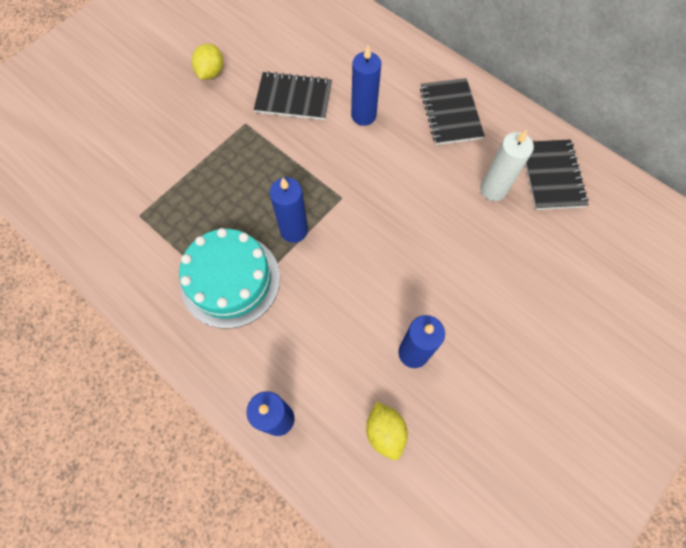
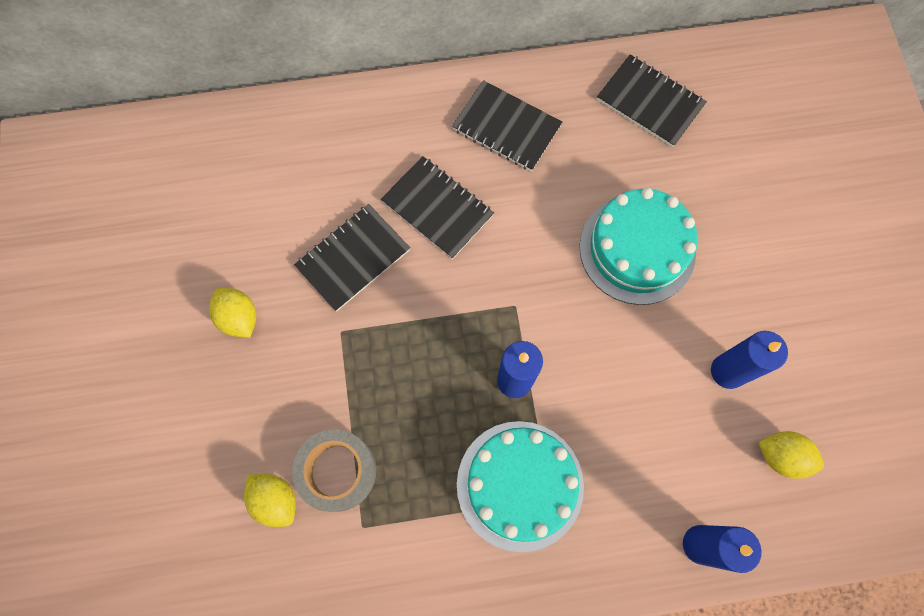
camera: 50 degrees left, 5 degrees up
(122, 162) = (275, 500): none -> yellow lemon
(162, 179) = (337, 471): none -> grey tape
(363, 115) = (437, 209): blue candle -> black notebook
(444, 238) = (637, 249): none -> turquoise cake
(493, 189) = (622, 164): white candle -> none

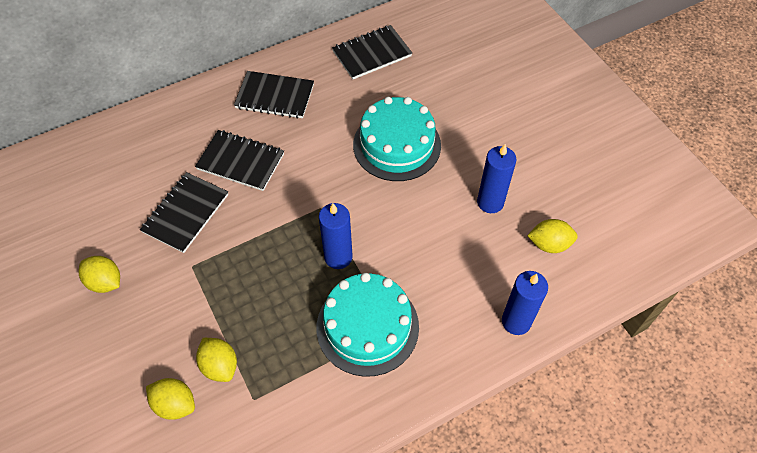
camera: 20 degrees left, 15 degrees down
(337, 471) = (220, 365): grey tape -> yellow lemon
(650, 102) = (372, 54): black notebook -> black notebook turned 45 degrees counterclockwise

